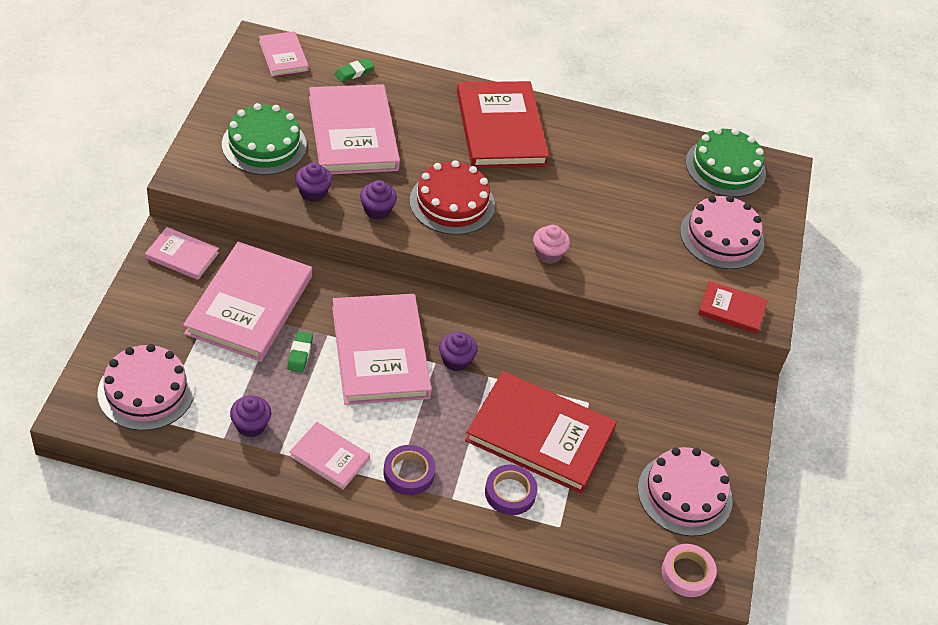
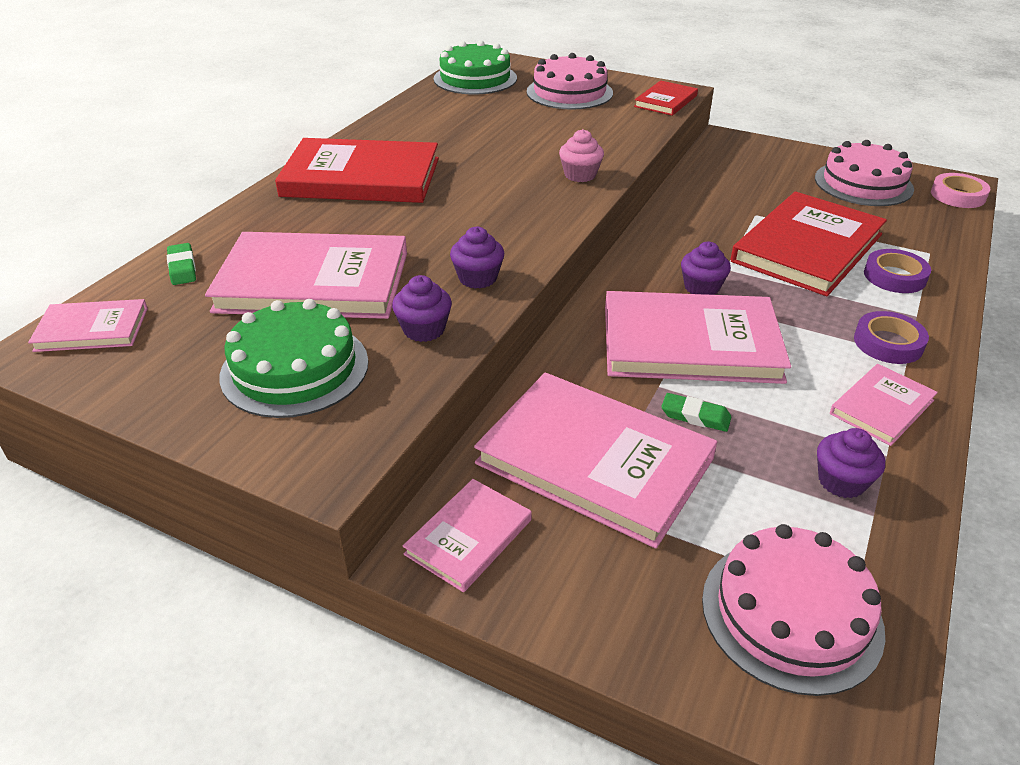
camera: 70 degrees left, 10 degrees down
(452, 203) = (480, 222): red cake -> none

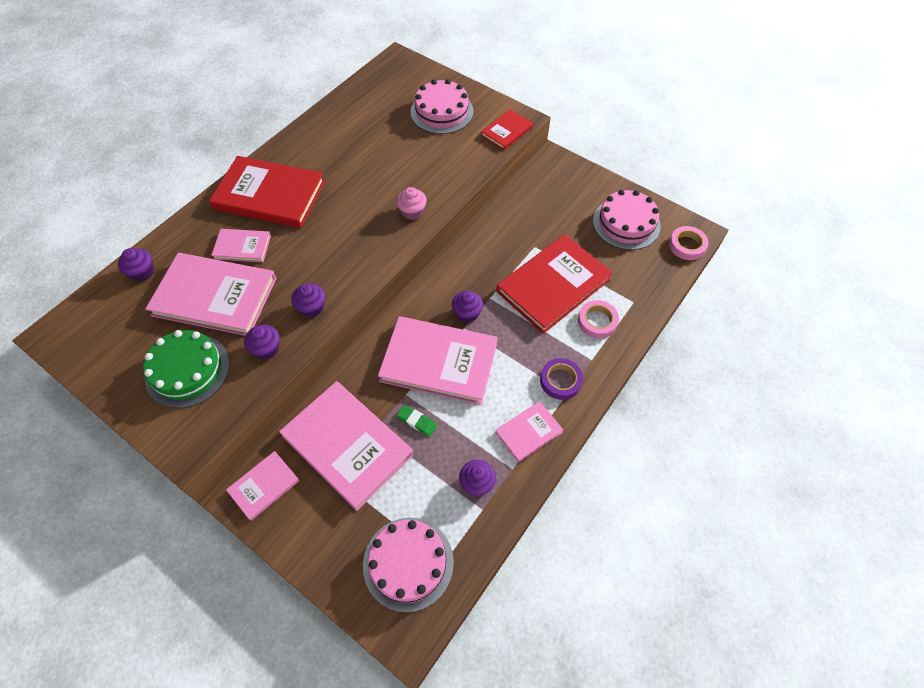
camera: 10 degrees right, 20 degrees up
(92, 329) = (84, 320): pink book -> pink book (242, 247)
(182, 268) = (142, 272): green eraser -> purple cupcake
(475, 78) = (380, 85): green cake -> none
(894, 276) = (597, 321): purple tape -> pink tape

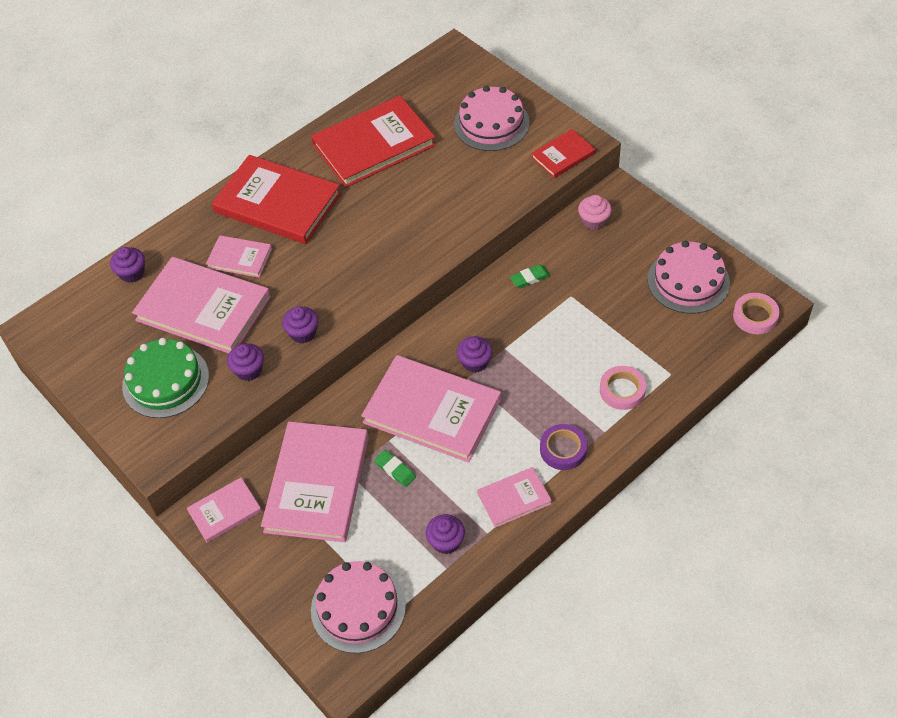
camera: 15 degrees right, 5 degrees down
(347, 445) = (317, 484): pink book -> pink book turned 45 degrees clockwise
(412, 212) = (432, 240): pink cupcake -> pink cupcake (594, 221)
(497, 236) = (530, 278): none -> green eraser
(553, 285) = (581, 343): red book -> red book (374, 145)

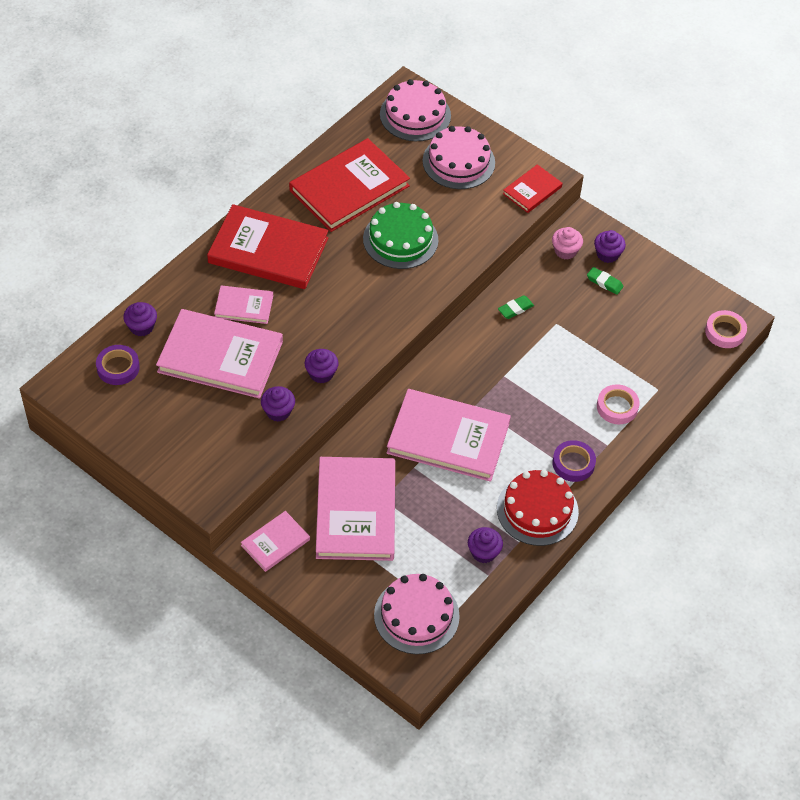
camera: 15 degrees left, 0 degrees up
(98, 313) = (118, 367): none -> purple tape
(165, 381) = (201, 427): green cake -> green cake (400, 239)
(395, 470) = (425, 493): green eraser -> green eraser (604, 282)
(475, 362) = (479, 390): purple cupcake -> purple cupcake (607, 254)
(514, 498) = (537, 510): pink book -> red cake
(688, 281) = (660, 303): pink cake -> pink cake (415, 115)

